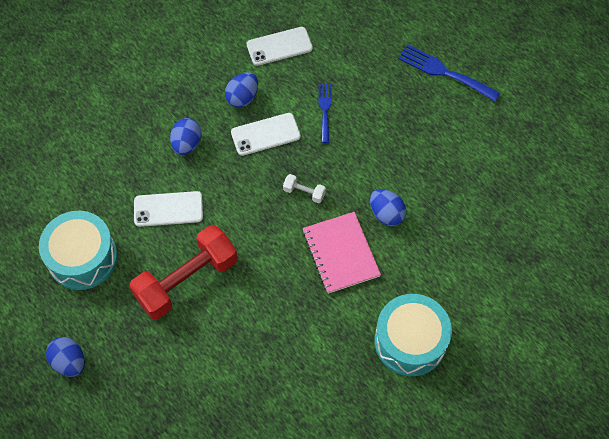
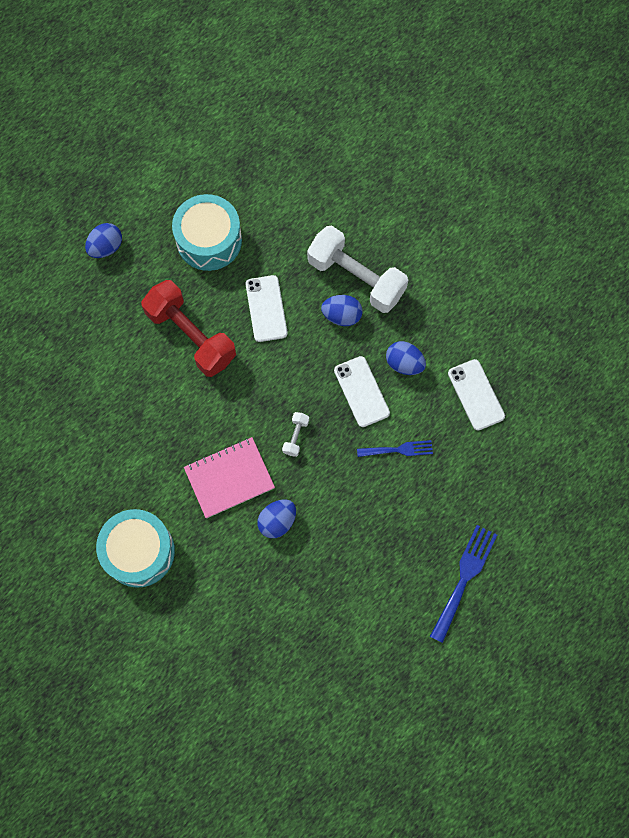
camera: 85 degrees right, 10 degrees up
(149, 129) = (356, 278): none -> white dumbbell

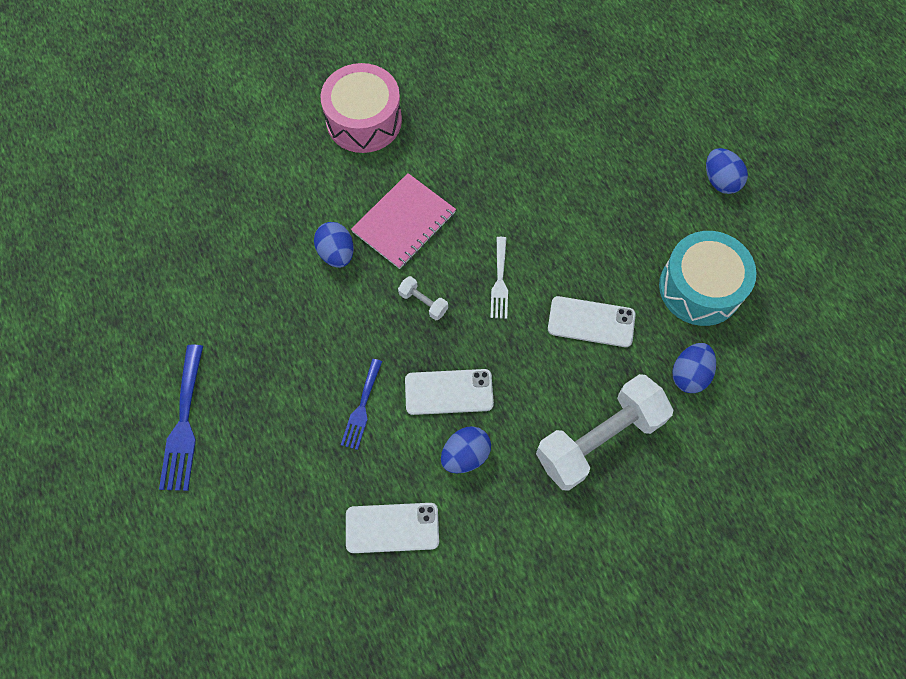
camera: 110 degrees right, 5 degrees down
(139, 551) = (364, 120): turquoise drum -> pink drum
(191, 336) = (583, 234): red dumbbell -> none
(229, 478) = (404, 222): pink notebook -> pink notebook turned 45 degrees clockwise
(256, 385) = (500, 282): none -> white fork
(342, 316) = (553, 404): blue egg -> blue egg (689, 374)
(464, 578) = (184, 424): blue fork -> blue fork turned 45 degrees clockwise

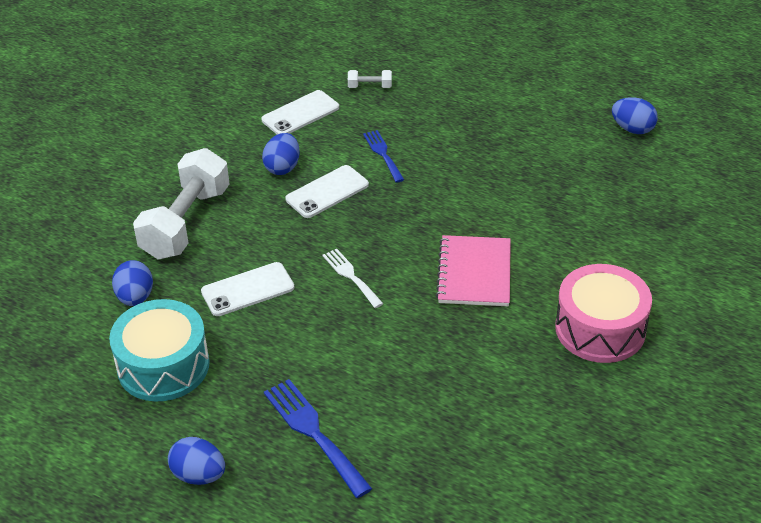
camera: 145 degrees right, 25 degrees down
(184, 424) = (494, 91): blue fork -> blue fork (313, 433)
(336, 253) = (505, 224): blue egg -> blue egg (632, 129)
(423, 302) = (401, 231): white dumbbell -> white dumbbell (370, 87)

